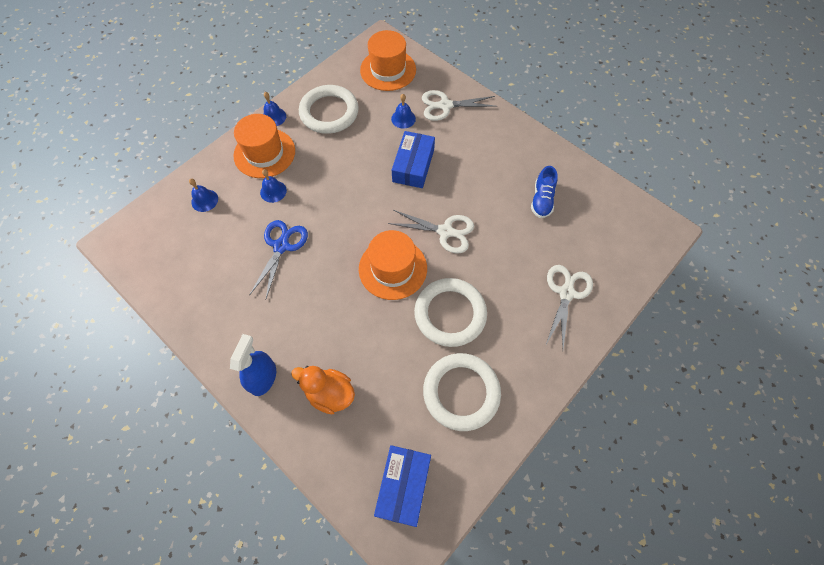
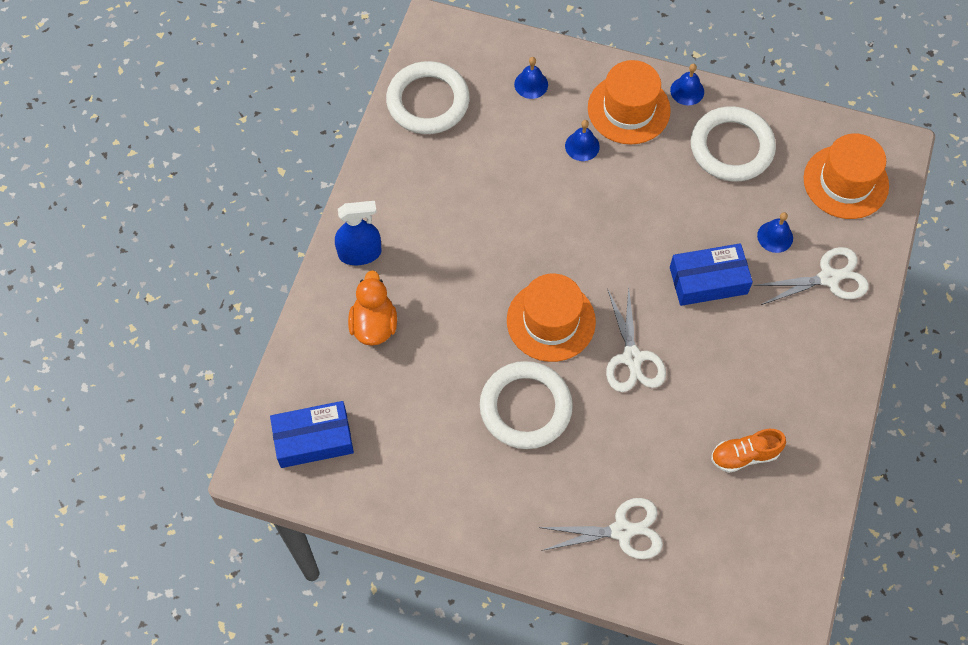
camera: 65 degrees right, 0 degrees up
(281, 246) = (516, 192): blue scissors -> none
(445, 106) = (828, 278): white scissors -> white scissors turned 105 degrees clockwise
(461, 392) = (438, 457): white ring -> white ring (428, 101)
(542, 200) = (744, 455): blue shoe -> orange shoe

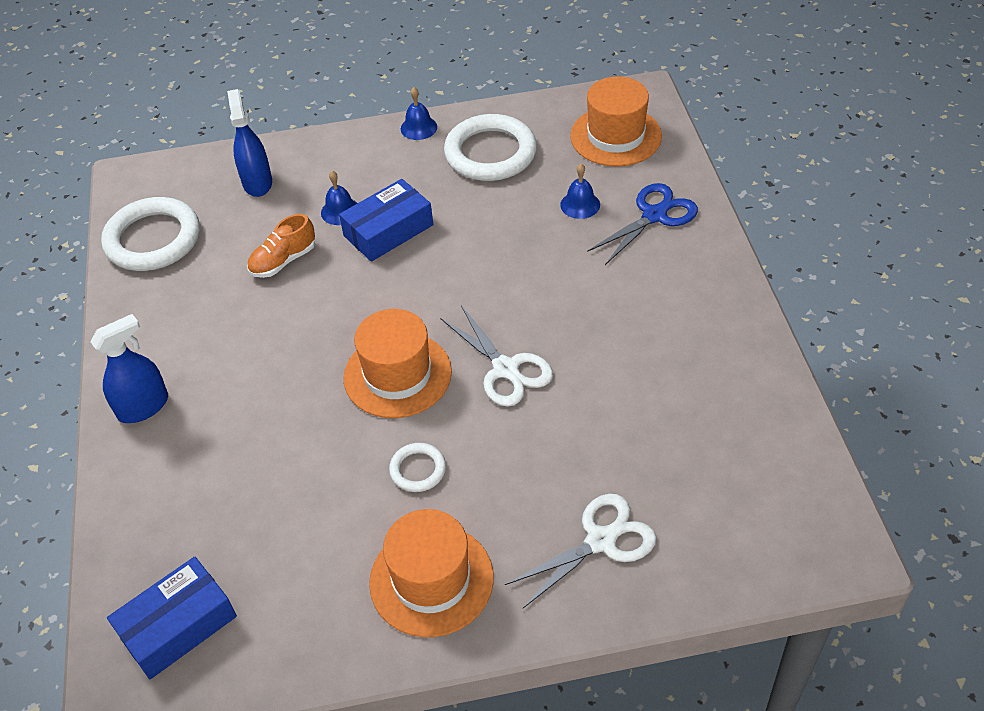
camera: 25 degrees left, 15 degrees down
(374, 325) = (195, 469): orange duck -> none
(525, 407) = (418, 470): white ring -> white ring, size x0.49
(531, 84) = (257, 183): blue bell -> blue spray bottle
(628, 109) = (370, 163): orange hat -> orange hat (431, 580)
(708, 280) = (539, 267): blue box -> blue box (388, 230)
(744, 455) = (681, 403): orange shoe -> orange shoe (283, 261)
(828, 278) = (654, 215): white scissors -> blue scissors

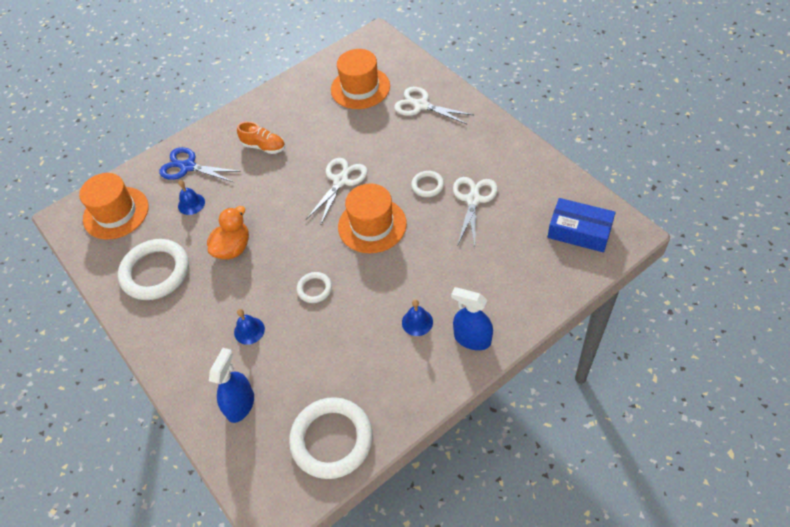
camera: 115 degrees left, 5 degrees up
(257, 183) = (240, 405): blue spray bottle -> blue spray bottle turned 150 degrees clockwise
(283, 261) = (312, 337): orange shoe -> orange shoe (264, 147)
(346, 283) = (314, 289): none -> white ring
(346, 515) = (473, 200): none -> white scissors
(388, 230) = (256, 292): blue box -> none
(418, 128) = (139, 330): blue bell -> blue bell (417, 322)
(431, 580) = (483, 151): orange hat -> orange hat (360, 88)
(473, 226) = (233, 248): none -> orange duck

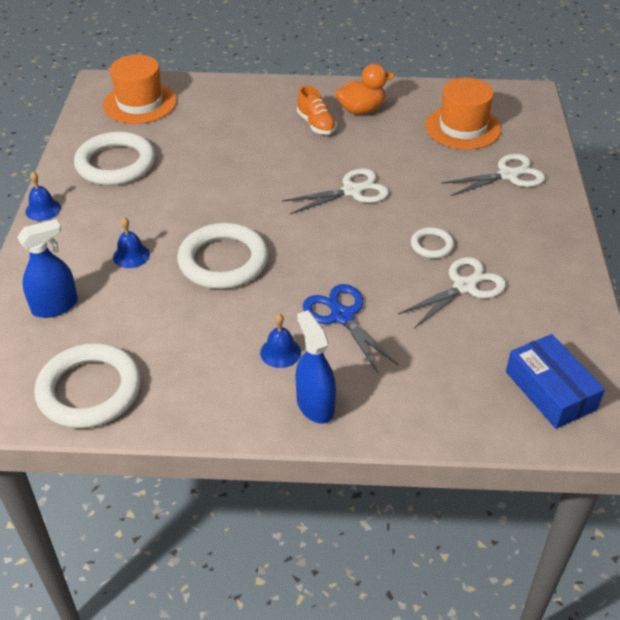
camera: 35 degrees right, 10 degrees down
(188, 167) = (235, 103): blue scissors -> blue scissors (342, 316)
(191, 204) = (204, 131): blue bell -> blue bell (43, 209)
(233, 248) = (195, 185): orange duck -> orange duck (361, 110)
(314, 289) = (223, 261): white ring -> white ring, size x2.05
(372, 225) = (337, 244): orange hat -> none
(421, 105) = (508, 175): white scissors -> white scissors turned 90 degrees clockwise

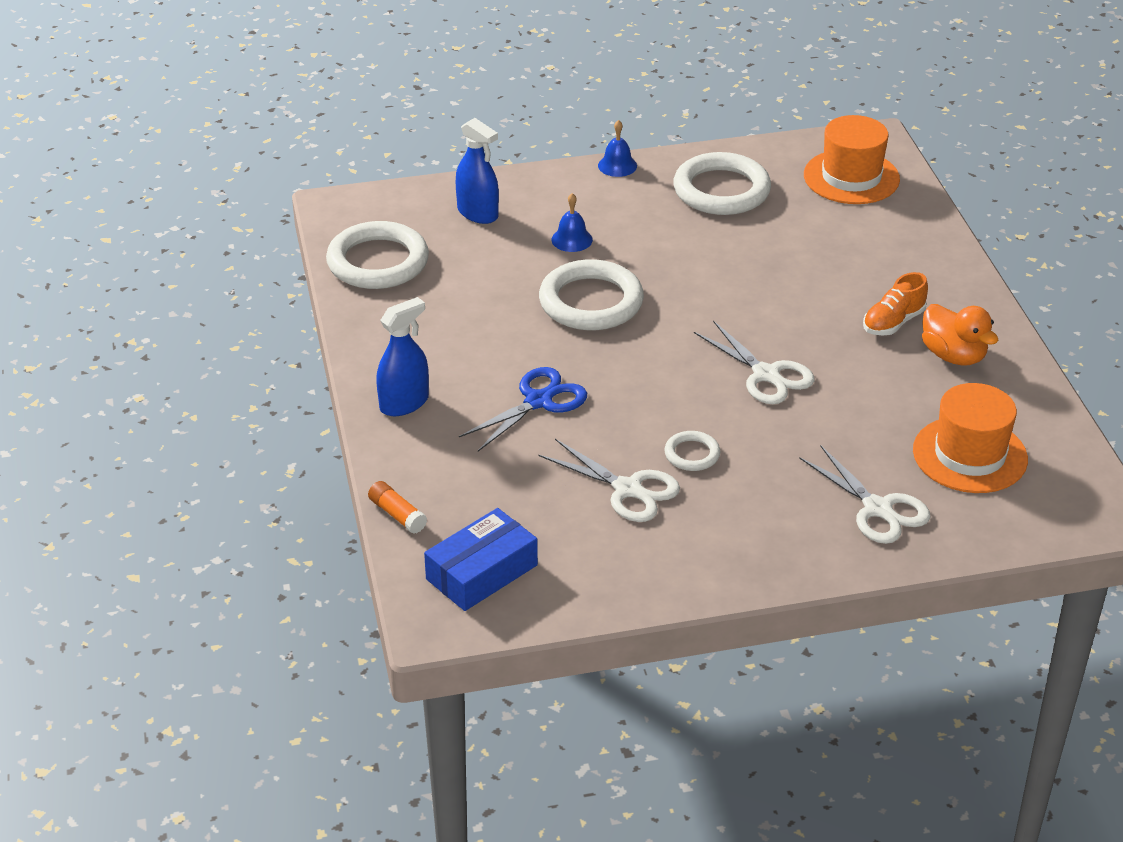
camera: 75 degrees right, 5 degrees down
(280, 352) = (468, 367): blue bell -> none
(469, 435) = (397, 515): none -> orange glue stick

